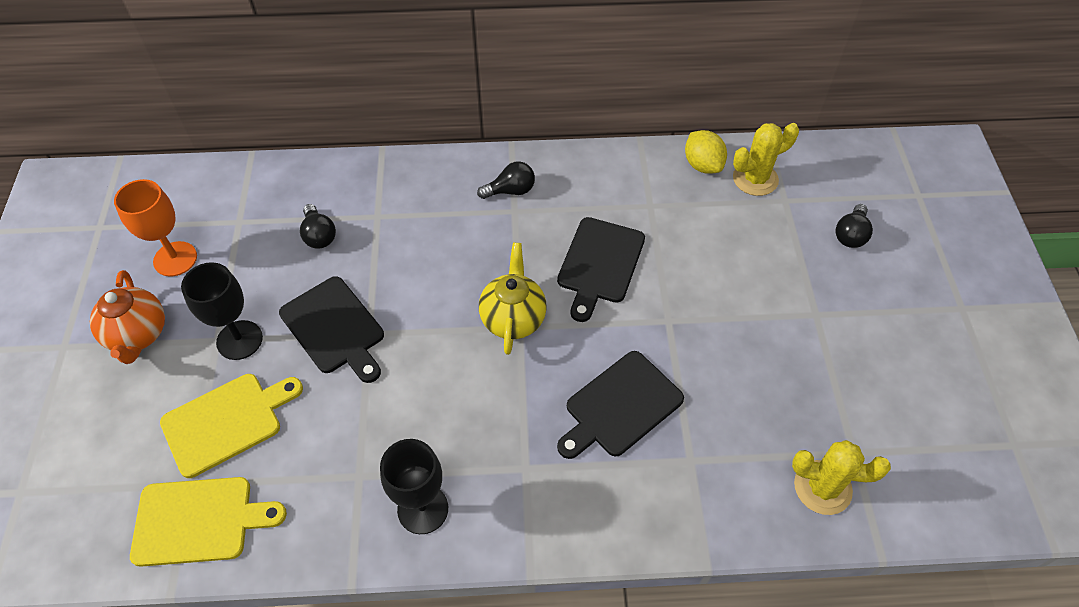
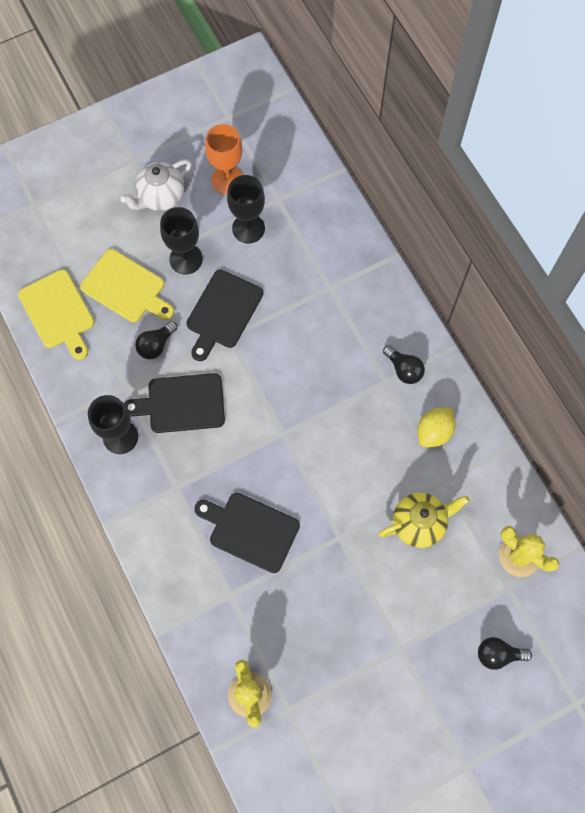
camera: 65 degrees right, 15 degrees up
(138, 335) = (160, 197): orange teapot -> white teapot
(251, 262) = (248, 228): none -> black goblet
(319, 235) = (293, 258): black light bulb -> black light bulb (156, 345)
(513, 318) = (287, 426): yellow teapot -> yellow teapot (419, 523)
(599, 264) = (366, 466): black cutting board -> black cutting board (181, 403)
(702, 165) = (511, 507): yellow lemon -> yellow lemon (434, 432)

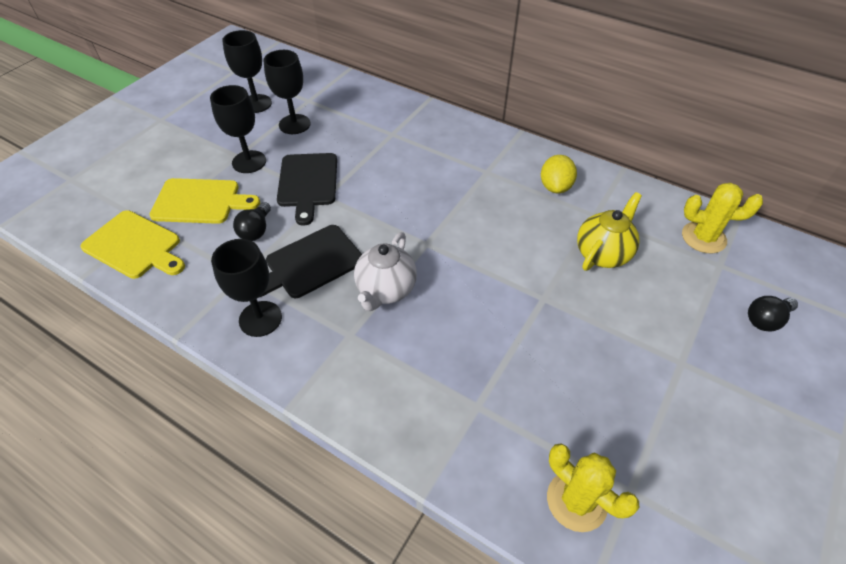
camera: 30 degrees left, 20 degrees down
(160, 197) = (200, 132): white teapot -> white teapot (386, 290)
(227, 180) = (256, 104): orange goblet -> black goblet
(250, 530) = (454, 335): black cutting board -> none
(404, 369) = (495, 158): black light bulb -> none

